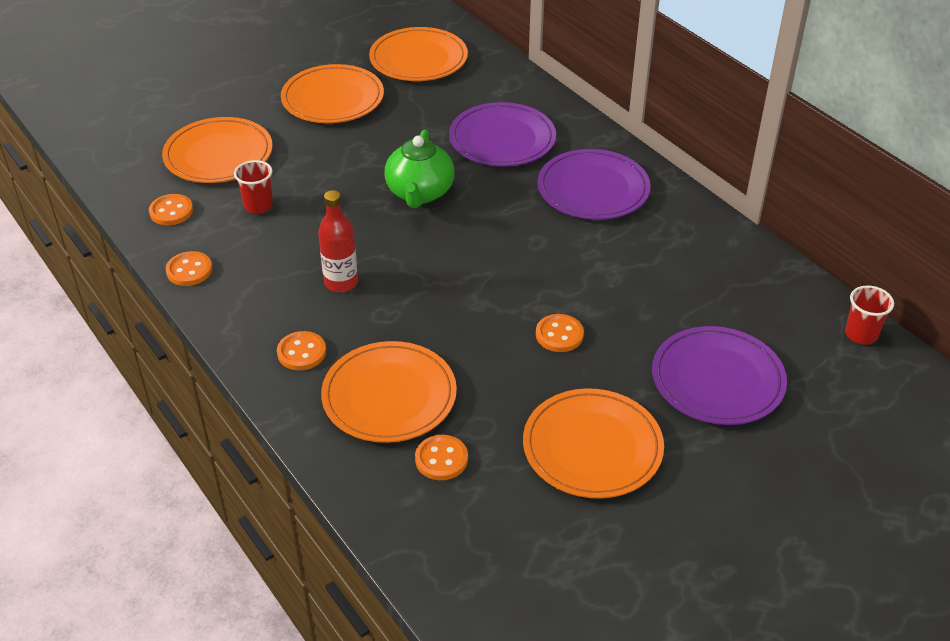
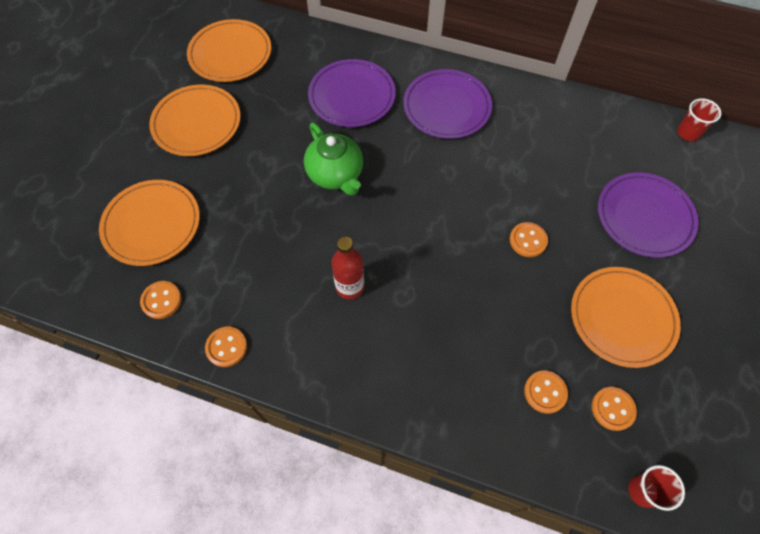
camera: 35 degrees left, 20 degrees up
(258, 205) = (227, 254): red cup -> red cup (643, 491)
(301, 352) = (376, 367): orange button -> orange button (612, 409)
(389, 396) = (467, 363): orange plate -> none

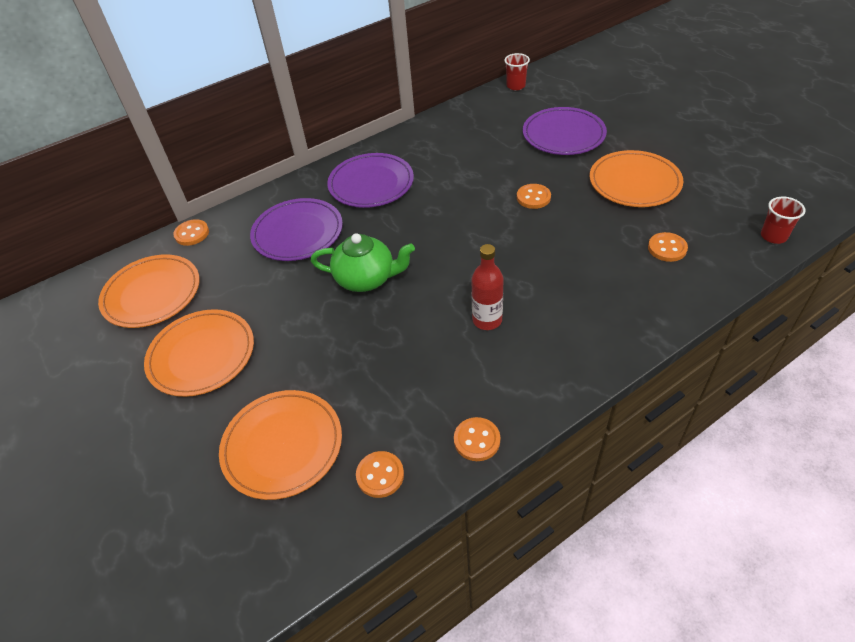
camera: 50 degrees left, 15 degrees down
(612, 409) = (702, 221): orange button -> orange button (192, 234)

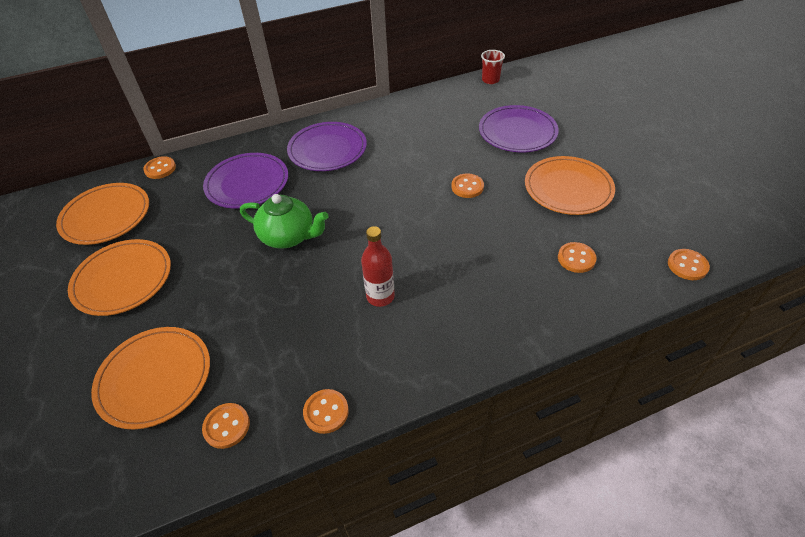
camera: 10 degrees right, 0 degrees up
(773, 236) = (687, 265): red cup -> orange button

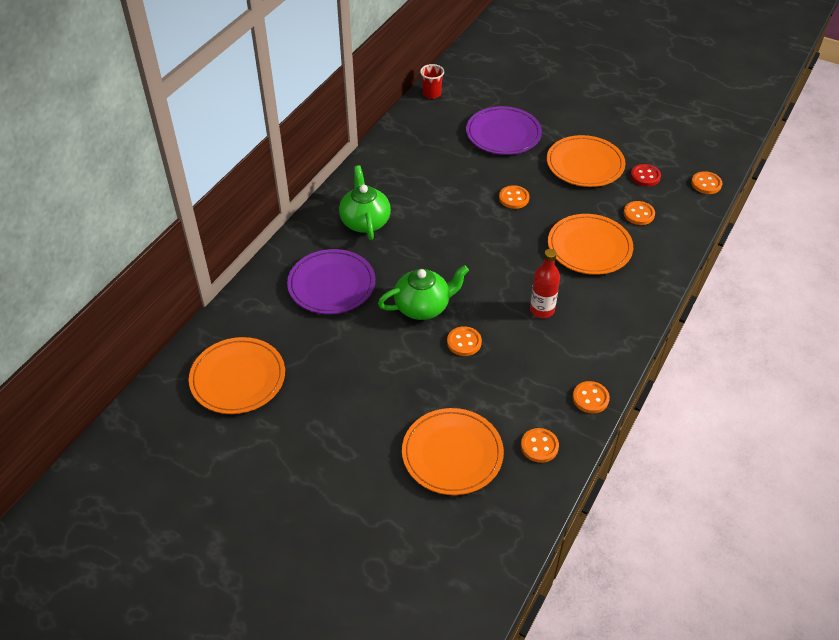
camera: 40 degrees left, 0 degrees up
(123, 279) = (329, 412): orange plate -> orange plate (589, 247)
(160, 169) = (229, 314): orange button -> orange button (464, 342)
(327, 149) = (365, 221): purple plate -> green teapot
(621, 226) = (645, 176): none -> red button

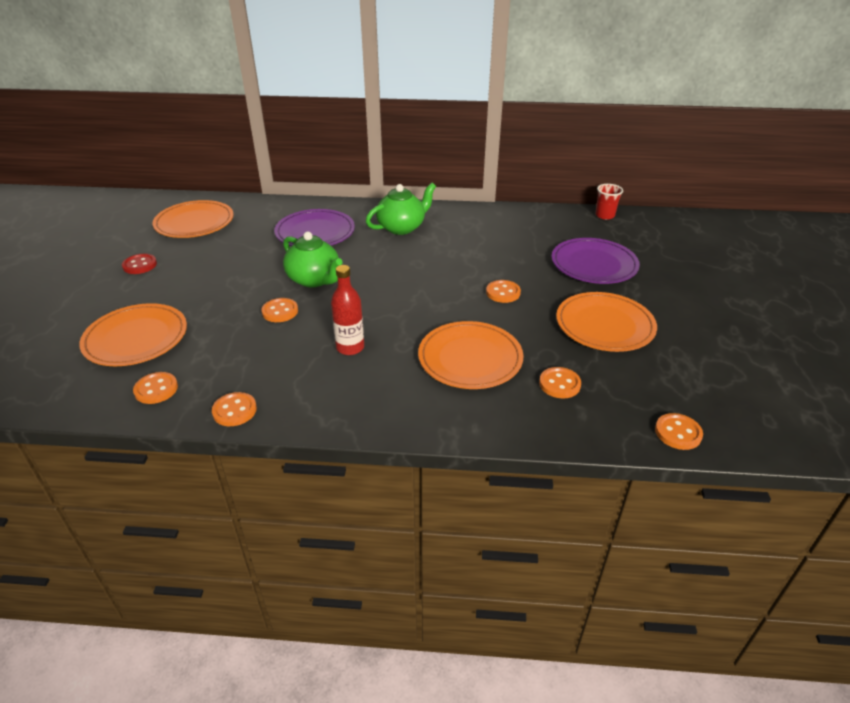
camera: 65 degrees right, 10 degrees down
(645, 176) = (633, 375): red button -> red button (140, 265)

